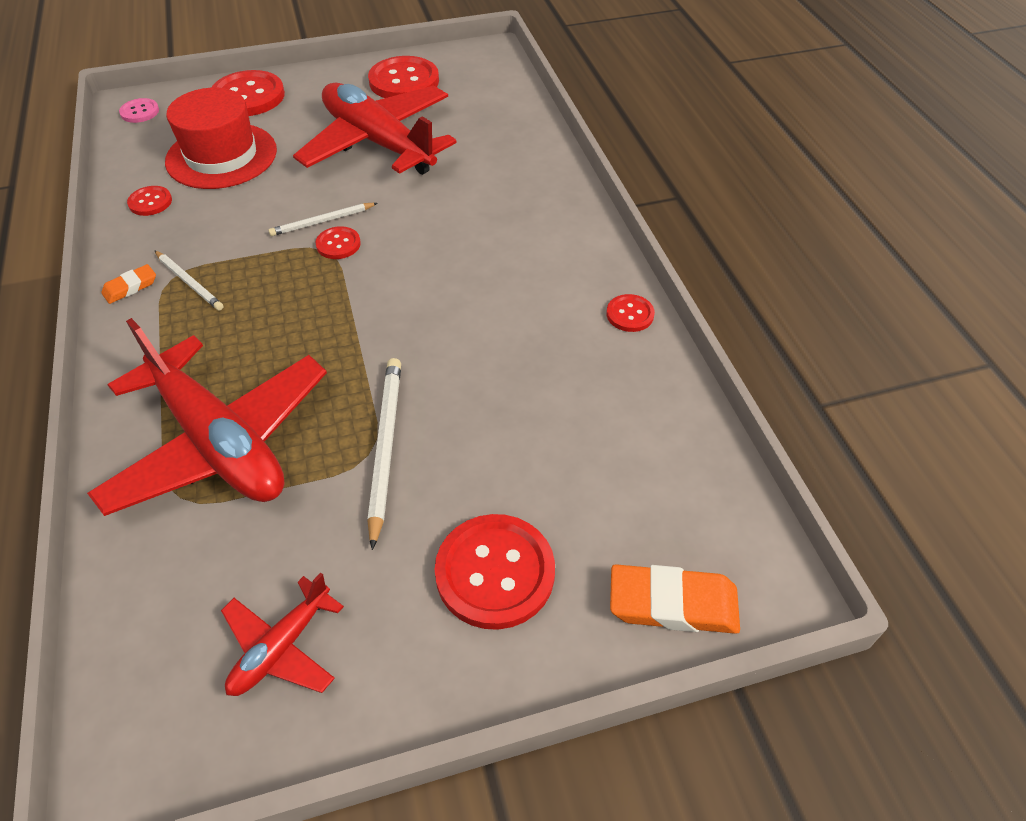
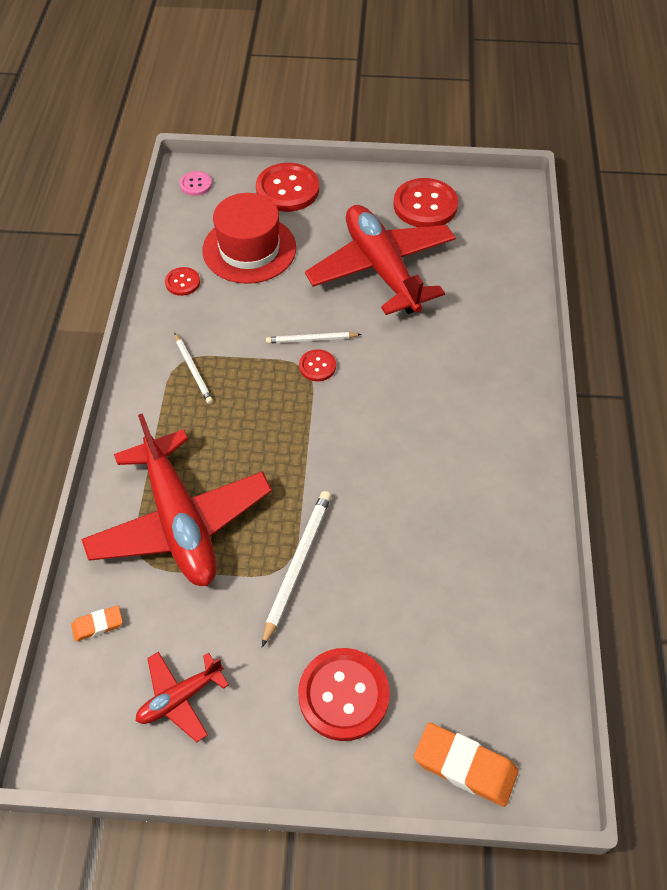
camera: 20 degrees right, 5 degrees up
(130, 287) = (149, 362): orange eraser -> orange eraser (98, 625)
(630, 314) = (532, 506): red button -> none

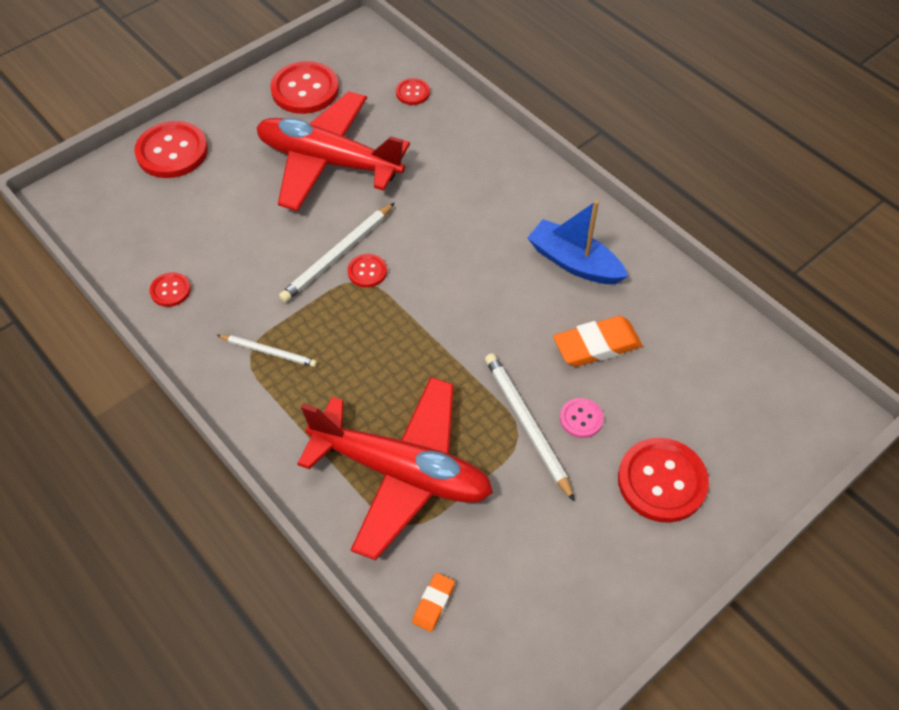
camera: 45 degrees left, 0 degrees up
(180, 698) = (558, 592): red plane -> none
(196, 184) = (80, 202): pink button -> pink button (581, 419)
(249, 249) = (197, 222): red hat -> none
(311, 339) = (338, 255): white pencil -> white pencil, size x1.59
(465, 766) = (783, 452): orange eraser -> orange eraser (597, 345)
(475, 479) = (574, 262): none -> blue boat
(502, 260) = (412, 93): none -> red button

